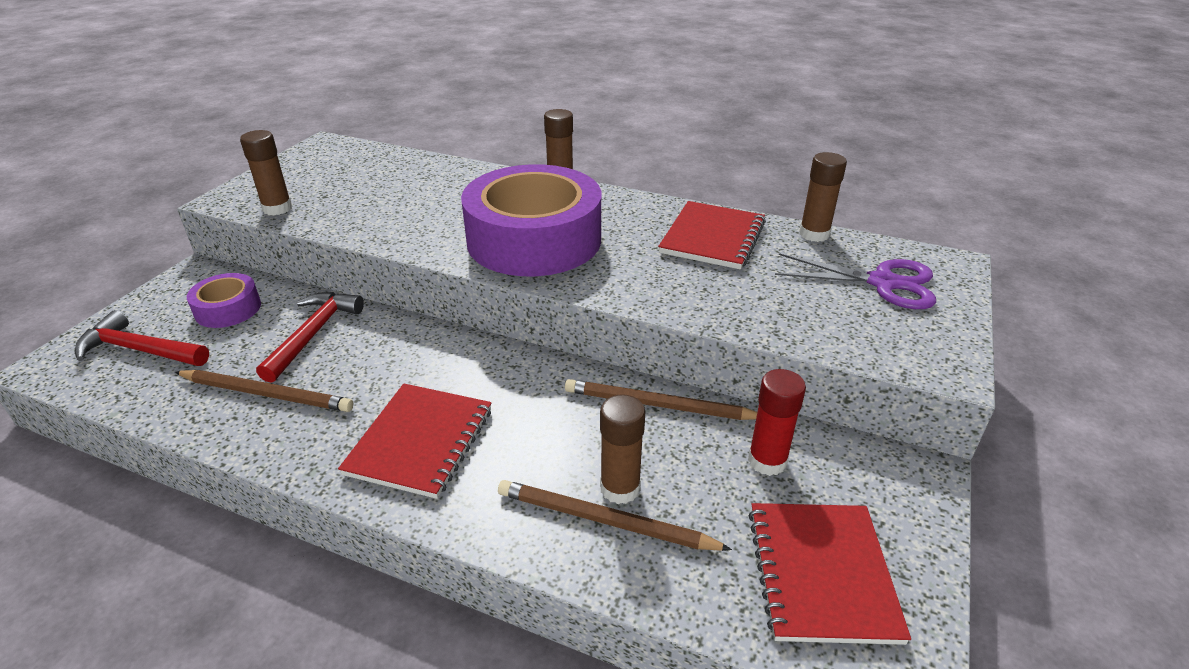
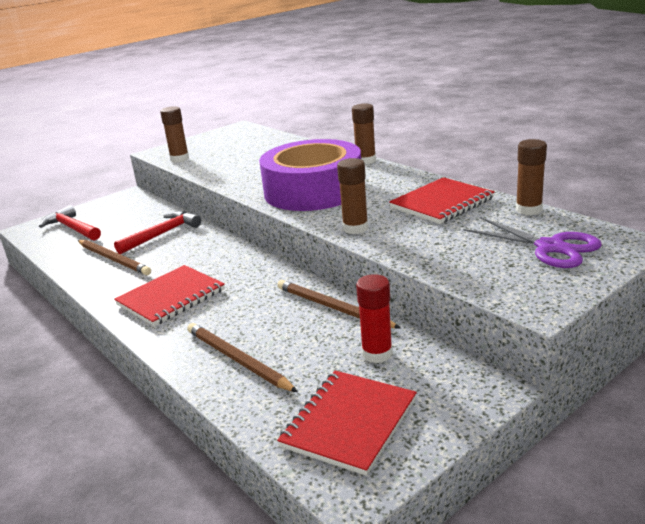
camera: 30 degrees right, 10 degrees down
(228, 309) = (129, 215): purple tape -> none
(620, 488) = (263, 346): brown glue stick -> brown glue stick (355, 228)

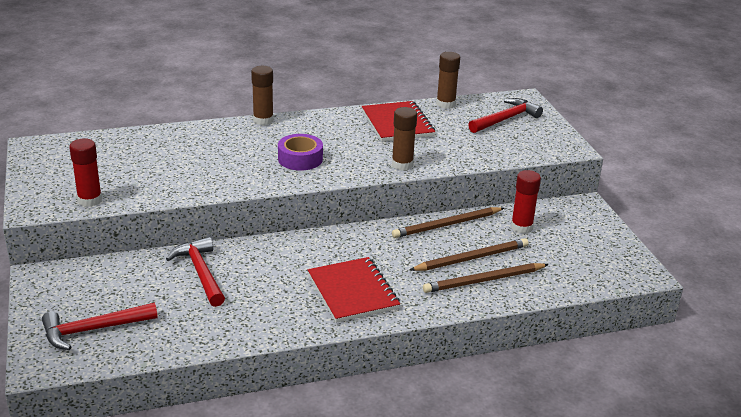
camera: 70 degrees left, 5 degrees up
(113, 259) = (227, 311): brown pencil -> brown pencil (471, 258)
(179, 159) = (90, 200): brown glue stick -> red glue stick
(313, 190) = (300, 159): purple tape -> purple tape, size x0.46
(349, 423) = (587, 258): red notebook -> none
(550, 247) = (506, 119): purple scissors -> red hammer

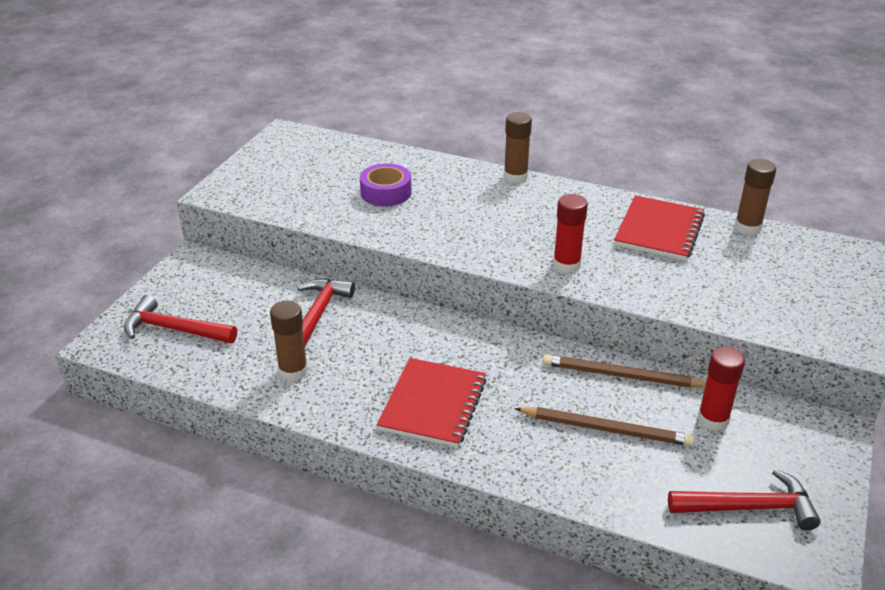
camera: 40 degrees right, 5 degrees up
(90, 200) = (267, 202): red glue stick -> red glue stick (566, 264)
(300, 159) = (503, 232): purple tape -> purple tape (386, 192)
(402, 164) = (607, 281): brown glue stick -> brown glue stick (293, 371)
(484, 280) = (590, 463): brown pencil -> none
(506, 119) = (807, 273): red hammer -> red hammer (749, 507)

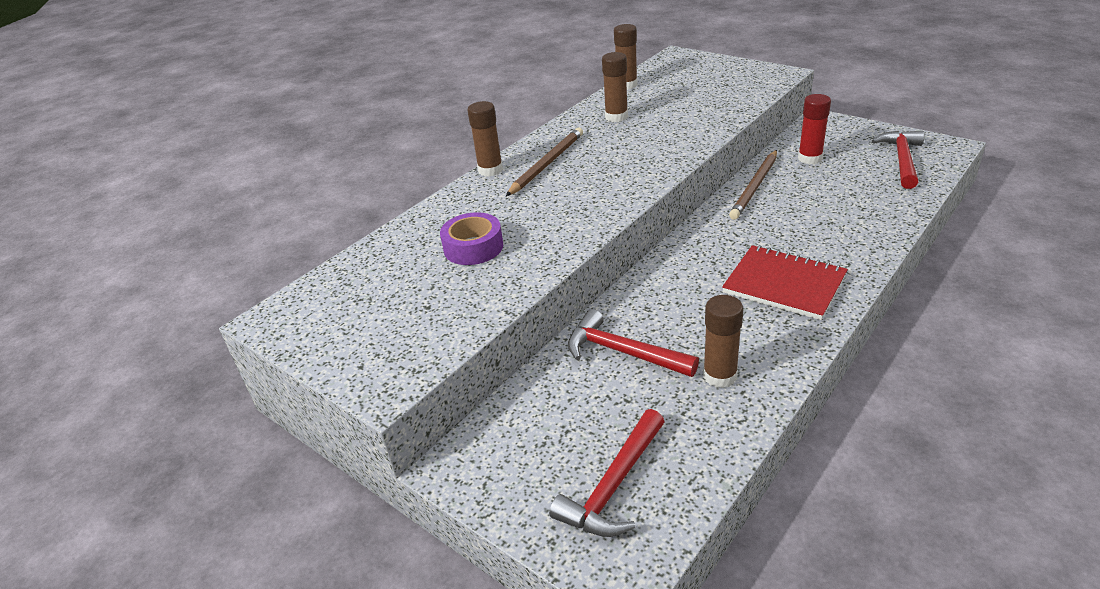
camera: 70 degrees left, 0 degrees up
(566, 264) = (652, 160): red glue stick -> none
(606, 429) = (820, 202): brown pencil -> brown pencil (547, 164)
(659, 230) = (616, 117): red notebook -> brown glue stick

